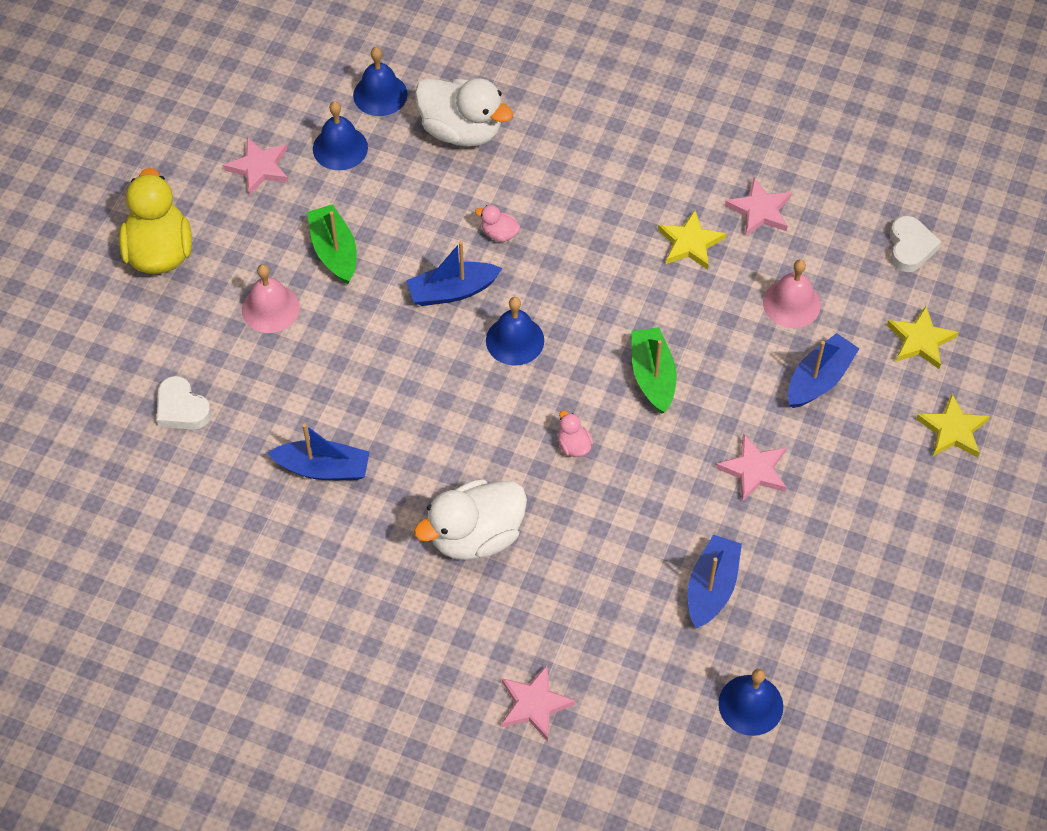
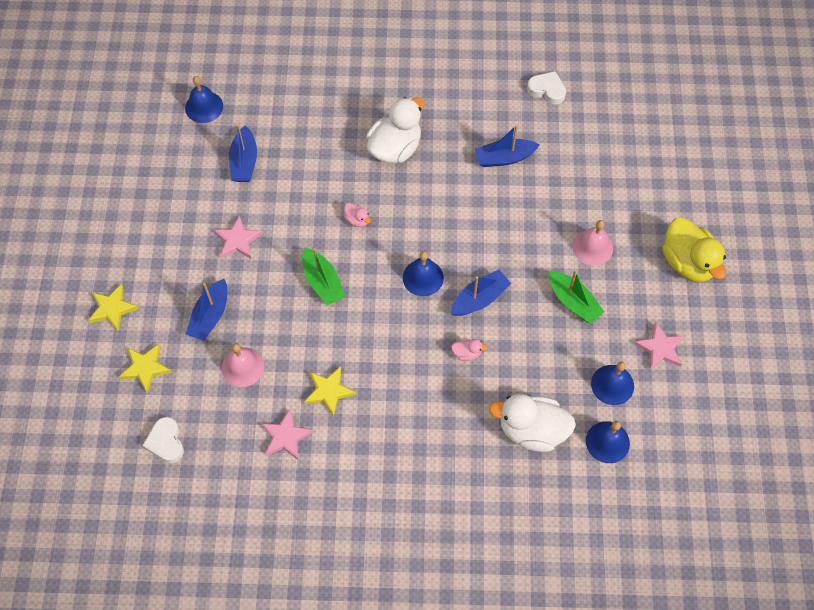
camera: 160 degrees right, 5 degrees up
(182, 408) = (609, 166): white heart -> white heart (547, 90)
(534, 704) = (325, 71): pink star -> none

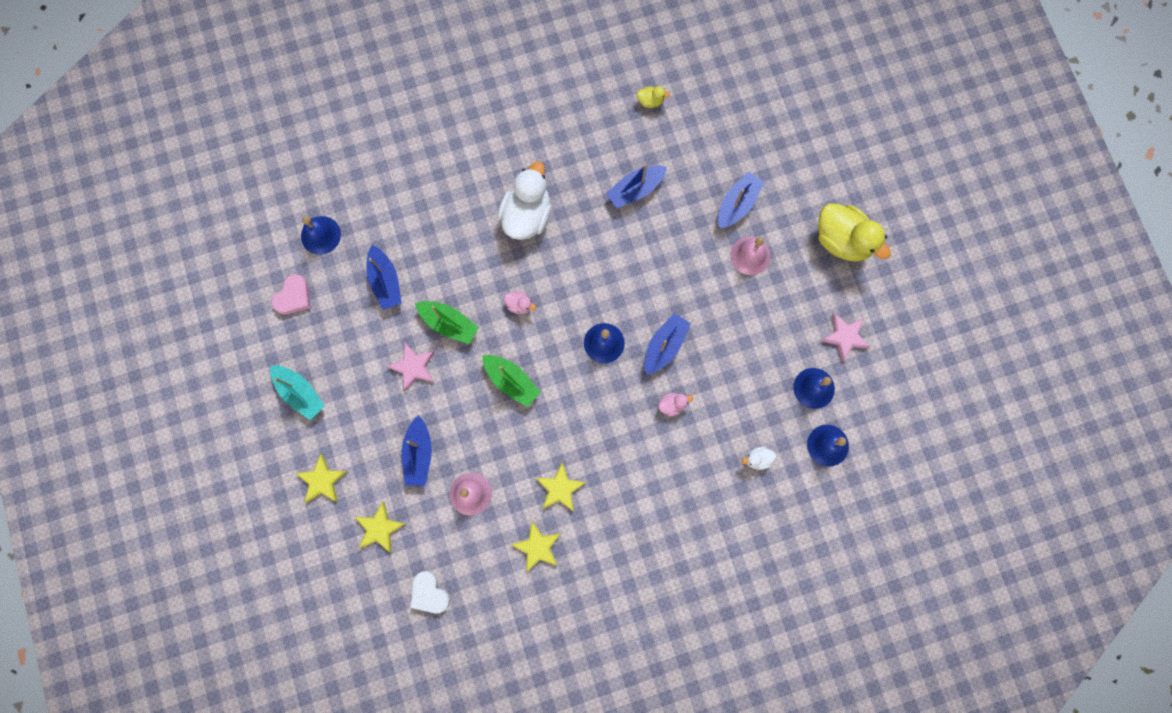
camera: 20 degrees left, 15 degrees up
(127, 228) = (300, 393): none -> turquoise boat
(158, 148) = (294, 297): none -> pink heart
(285, 436) = (537, 547): pink star -> yellow star
(532, 430) = (757, 459): white duck -> white duck, size x0.43
(547, 90) = (650, 101): white heart -> yellow duck
(573, 301) = (751, 318): green boat -> green boat (449, 323)
(596, 199) = (737, 204): none -> blue boat

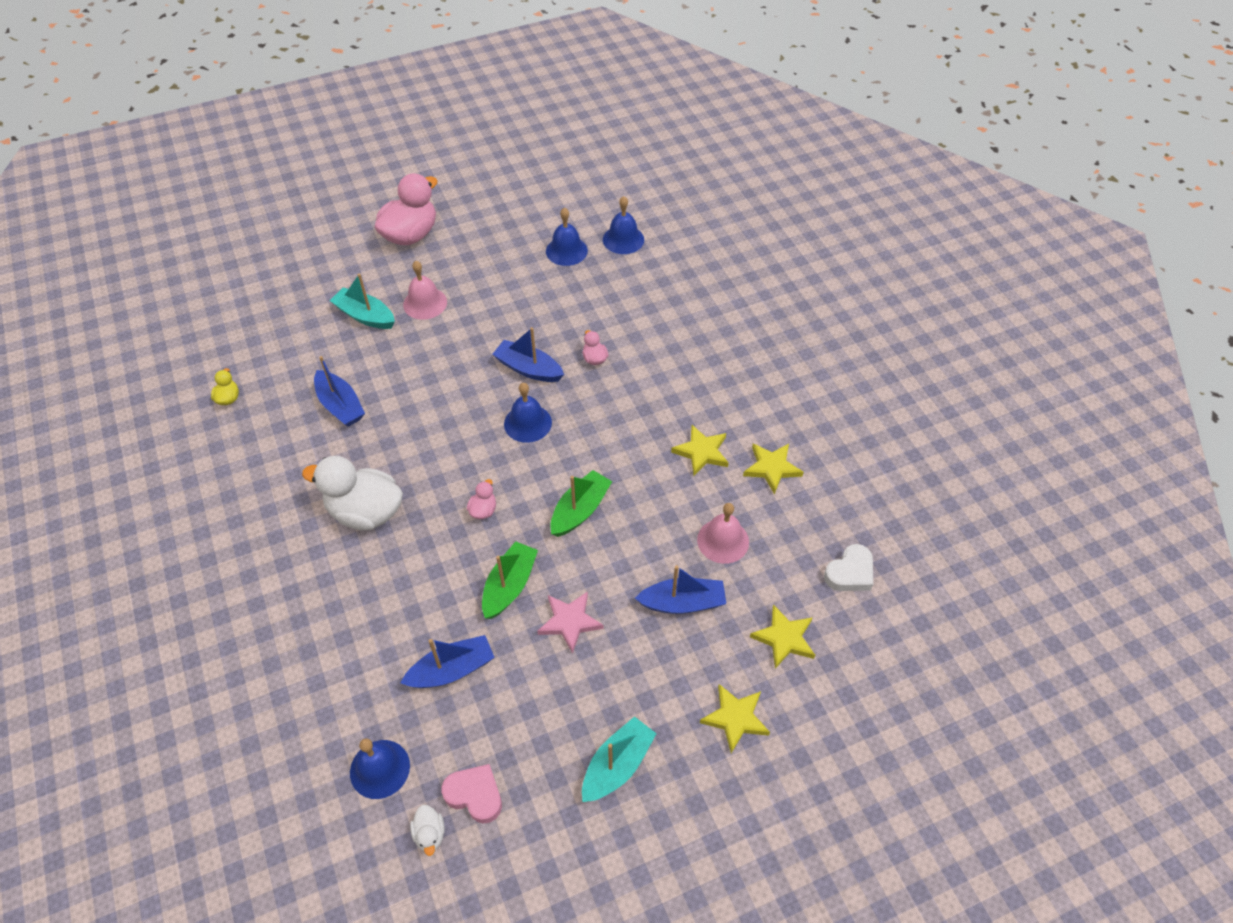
camera: 95 degrees left, 25 degrees down
(737, 204) = (365, 316): blue boat -> turquoise boat
(757, 459) = (644, 289): white duck -> white duck (430, 834)
(842, 240) = (410, 235): yellow duck -> pink duck
(844, 336) = (512, 230): pink star -> none

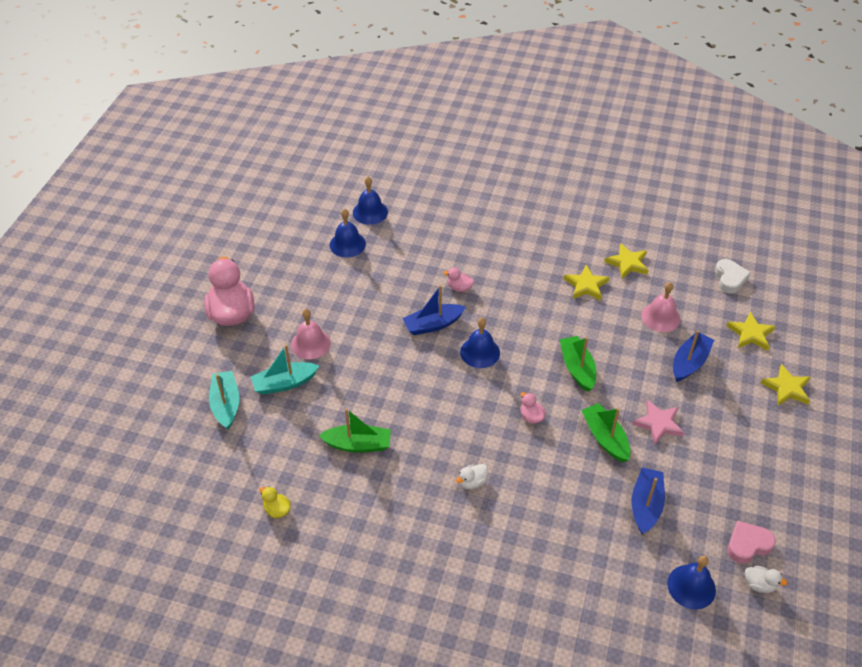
camera: 50 degrees left, 5 degrees down
(340, 405) = (358, 444): blue boat -> green boat
(365, 512) = (472, 482): white duck -> white duck, size x0.43
(617, 765) = (778, 461): turquoise boat -> turquoise boat (226, 404)

